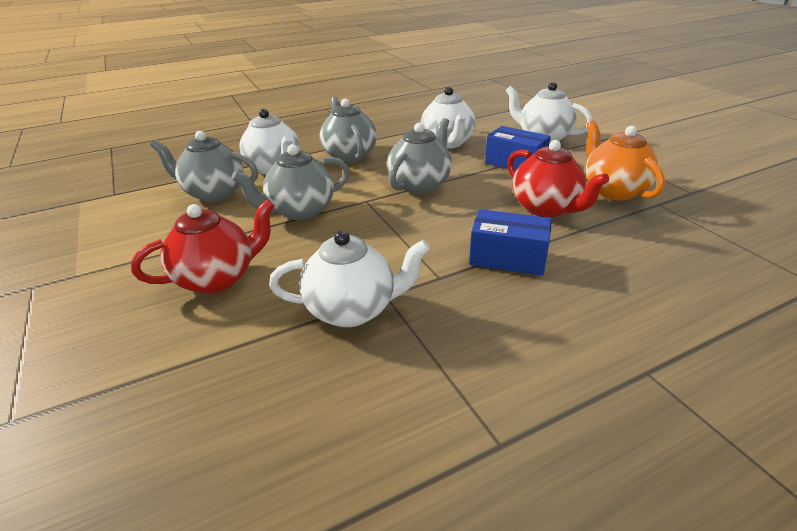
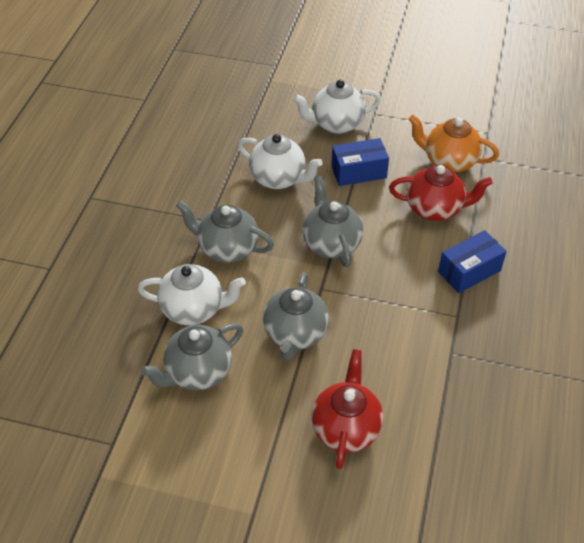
camera: 50 degrees left, 15 degrees up
(352, 310) = (451, 377): white teapot -> none

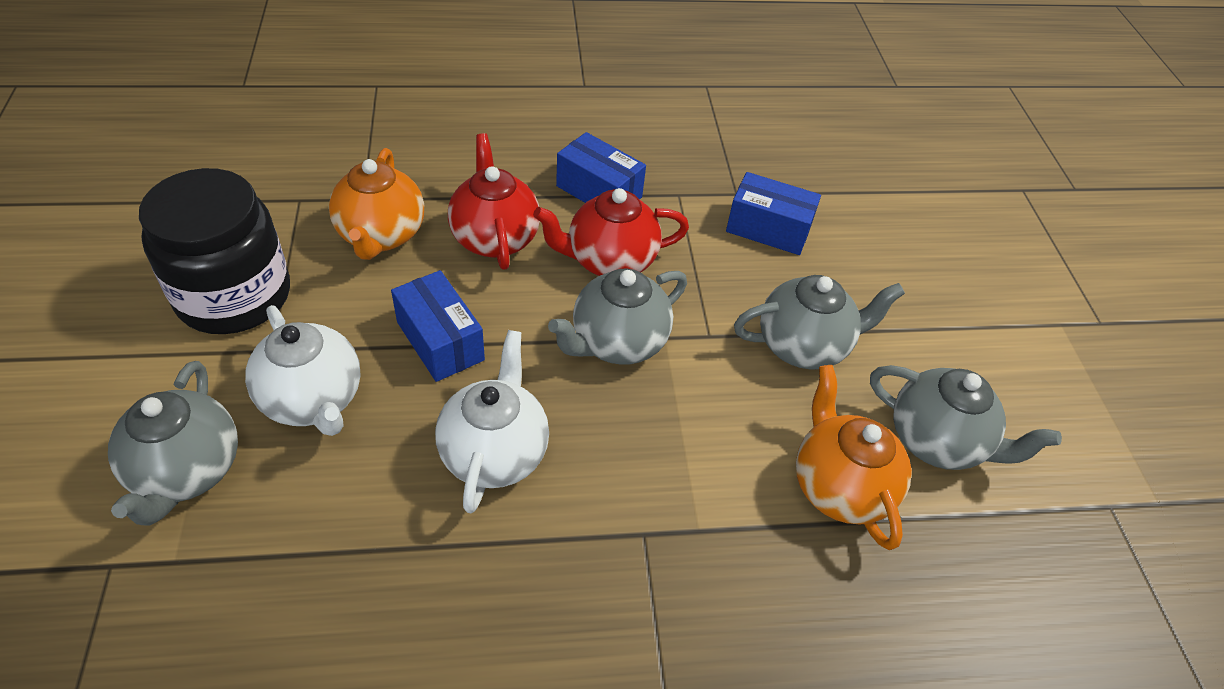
camera: 115 degrees left, 0 degrees up
(194, 309) = (839, 487): white teapot -> orange teapot
(227, 248) = (695, 481): grey teapot -> grey teapot (187, 471)
(346, 428) = (899, 266): red teapot -> red teapot (610, 261)
(407, 358) = (768, 229): none -> blue box
(415, 104) = (234, 296): none -> black jar

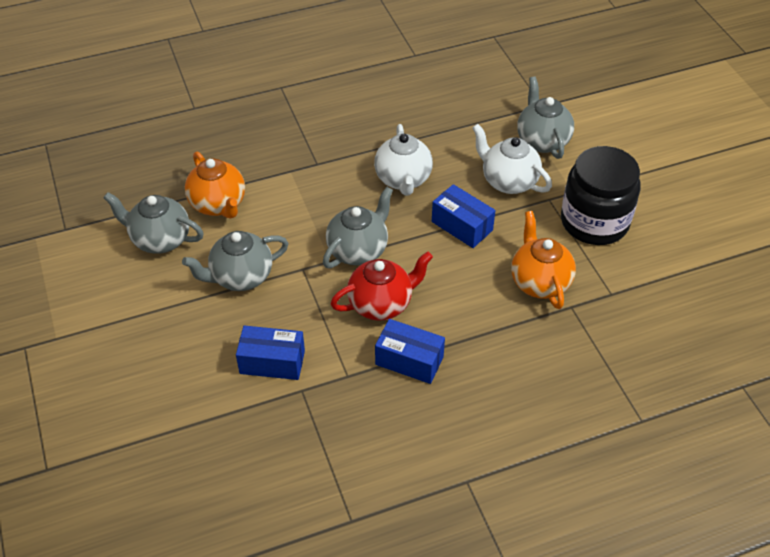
camera: 170 degrees right, 0 degrees up
(495, 238) = (465, 300): red teapot -> none

